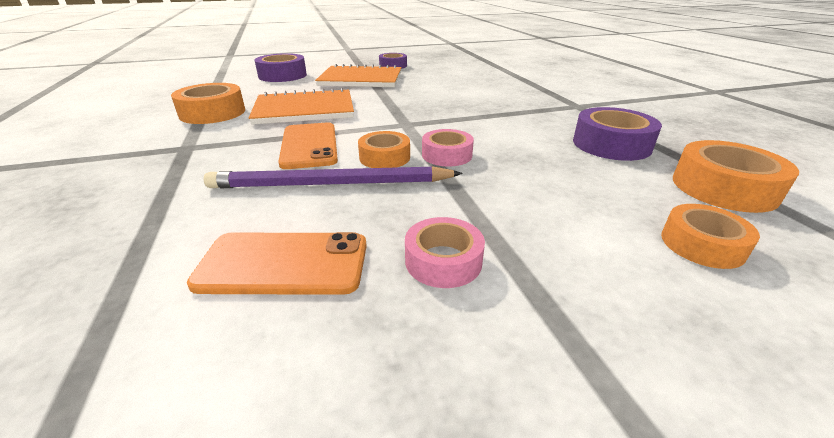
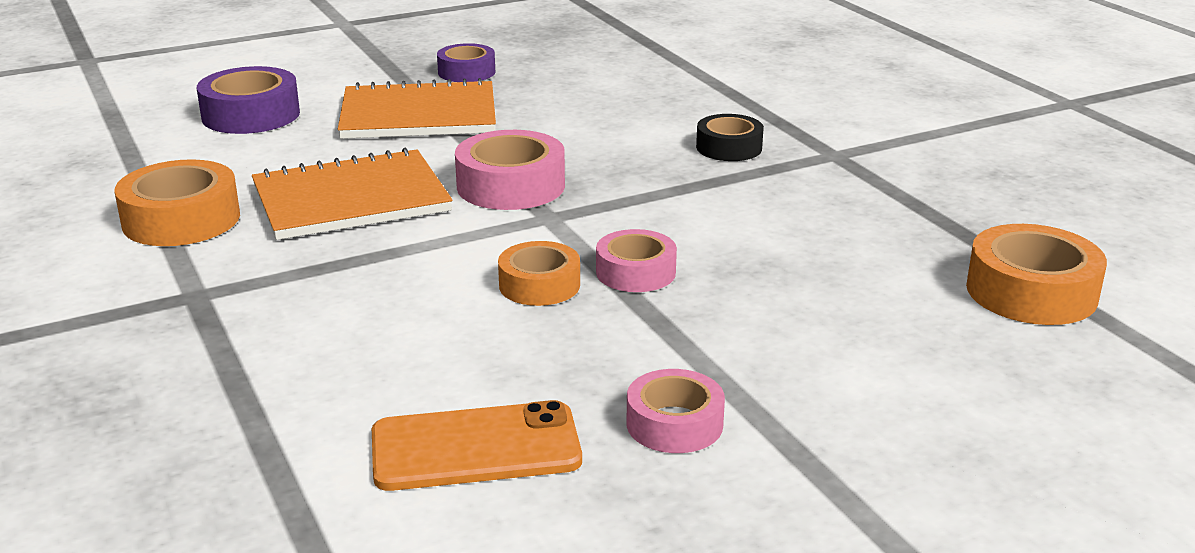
camera: 10 degrees left, 5 degrees down
(309, 146) = (405, 274): orange phone -> none
(330, 184) = (477, 337): purple pencil -> none
(392, 109) = (511, 186): none -> pink tape
(517, 100) = (729, 147): none -> black tape
(611, 144) = (885, 231): purple tape -> none
(702, 244) = (985, 372): orange tape -> none

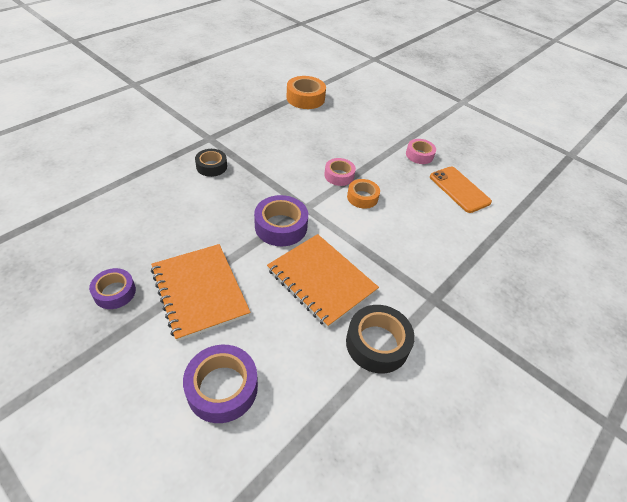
camera: 115 degrees left, 20 degrees up
(181, 219) = (377, 343): orange tape -> black tape
(511, 186) = (281, 226): pink tape -> purple tape

